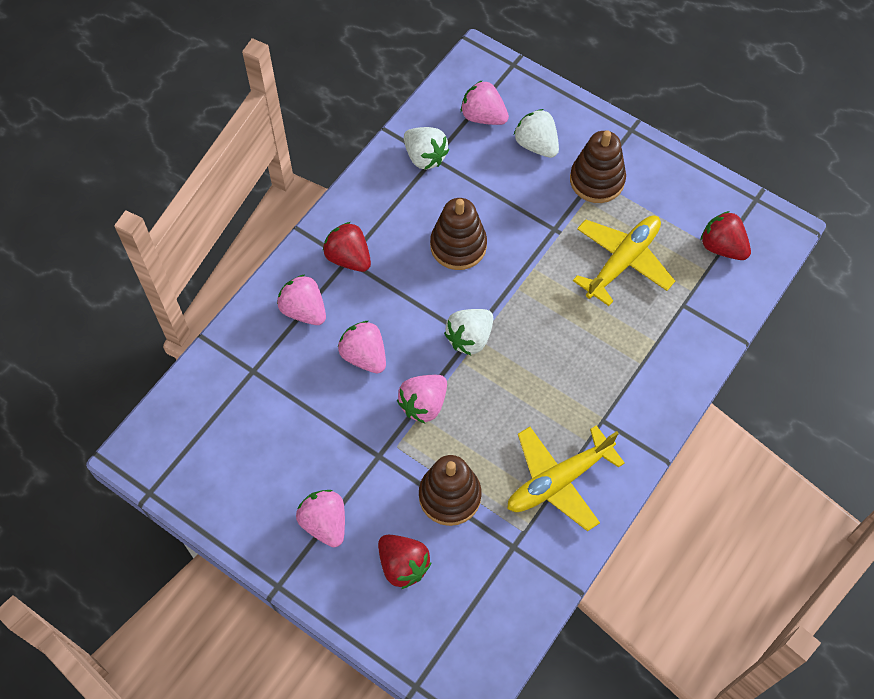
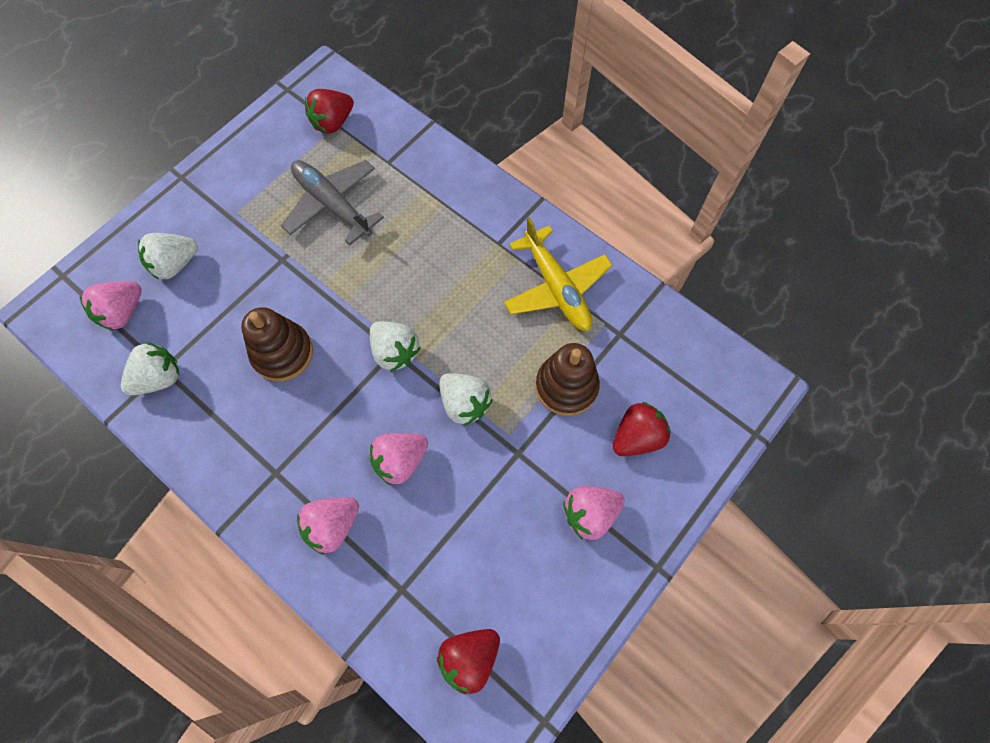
camera: 85 degrees left, 5 degrees up
(349, 258) = (273, 471): red strawberry -> red strawberry (469, 658)
(423, 404) = (464, 403): pink strawberry -> white strawberry
(597, 180) = (233, 214): brown stacking toy -> none
(622, 261) = (332, 204): yellow plane -> grey plane

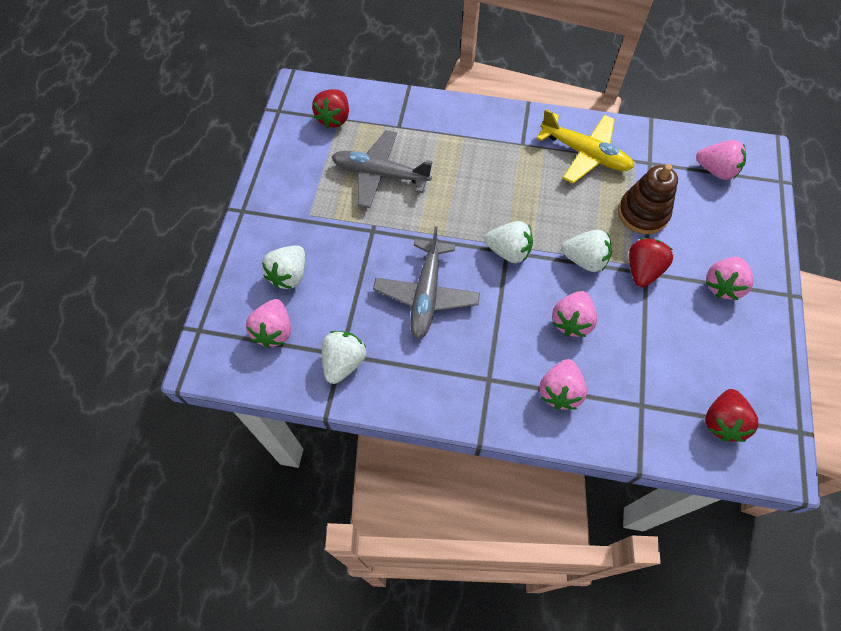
camera: 30 degrees left, 5 degrees down
(282, 353) = (426, 294): brown stacking toy -> grey plane
(636, 437) = (712, 221): red strawberry -> red strawberry (642, 270)
(688, 381) = (716, 170): none -> pink strawberry

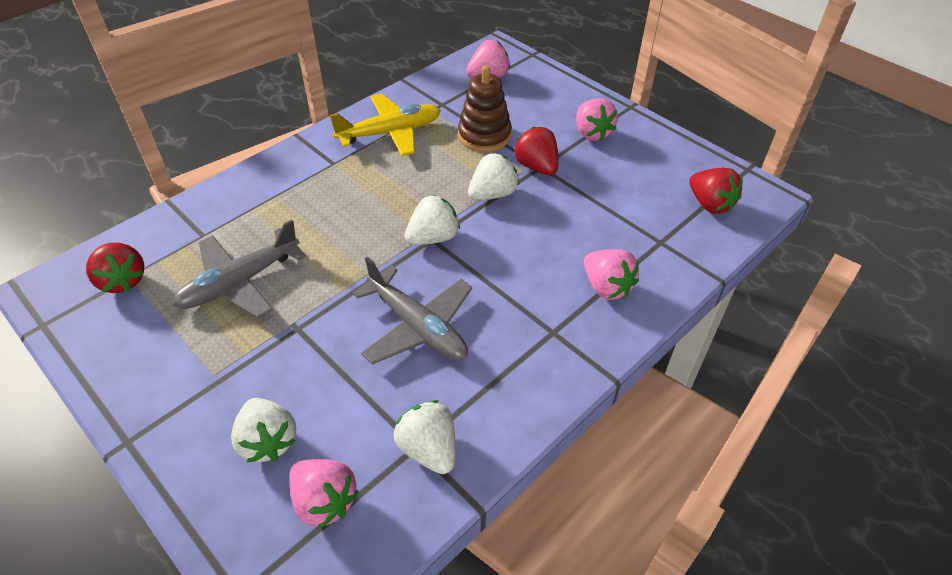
camera: 55 degrees left, 15 degrees down
(571, 321) = (544, 238): pink strawberry -> none

